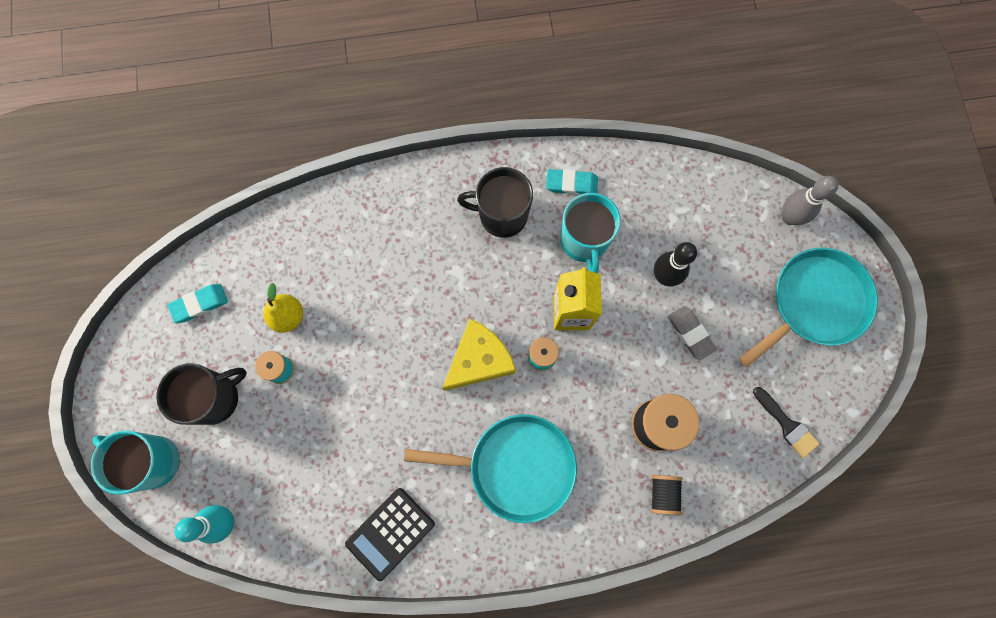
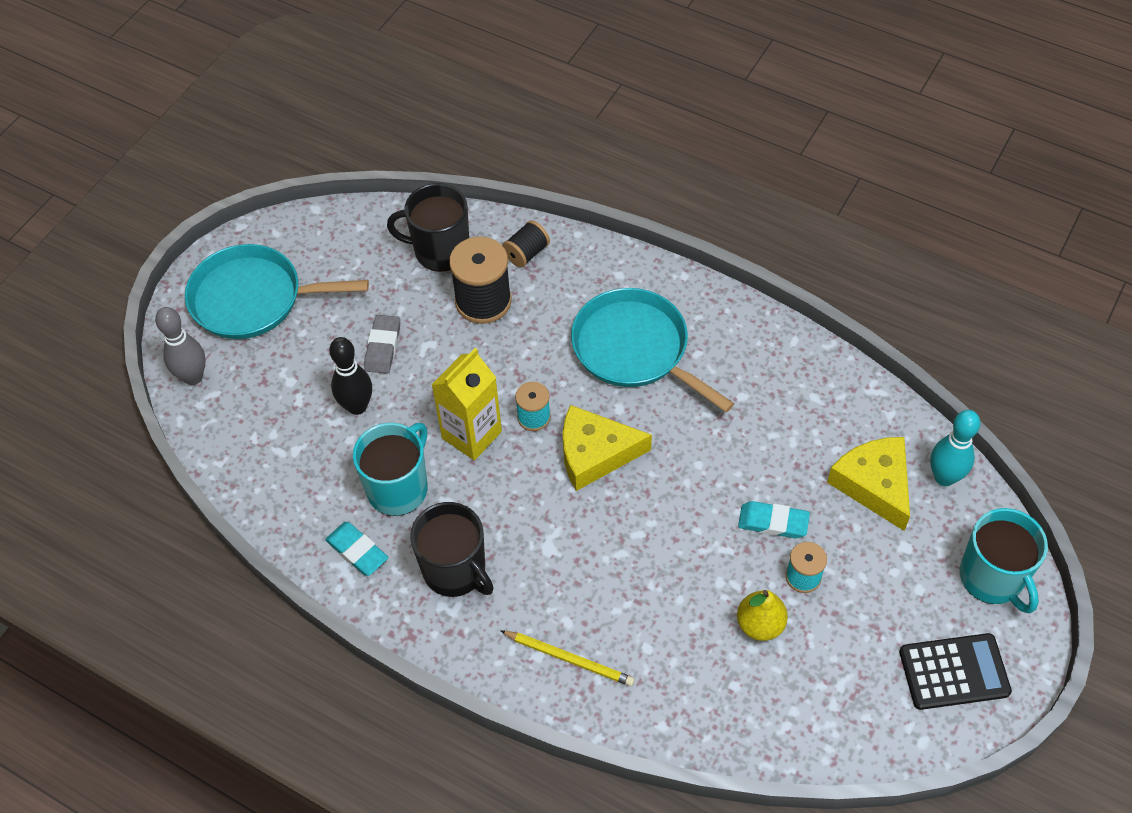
camera: 140 degrees left, 20 degrees down
(199, 304) = (852, 706): turquoise eraser -> turquoise eraser (773, 522)
(215, 398) = (890, 595): black mug -> black mug (440, 250)
(272, 477) = (874, 484): none -> yellow cheese
(390, 212) = (569, 659): none -> yellow pencil
(390, 533) = (790, 371): black calculator -> black calculator (954, 672)
(787, 425) = (376, 233): black brush -> none

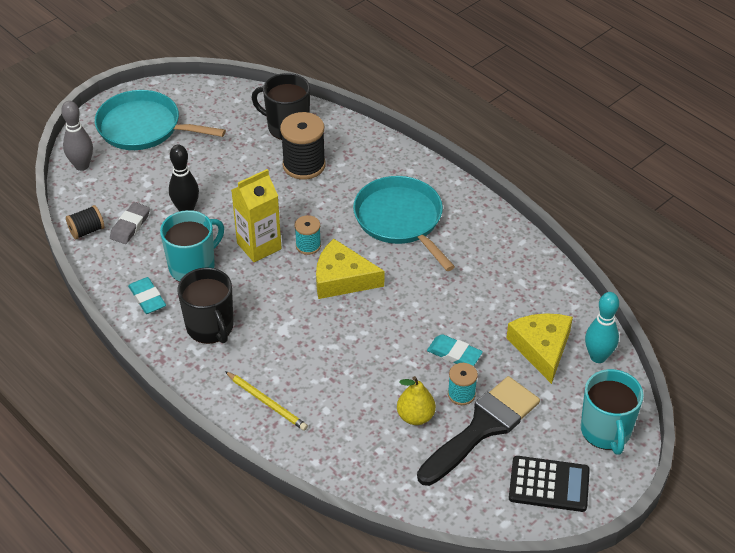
camera: 15 degrees right, 10 degrees down
(383, 347) = (220, 177): grey eraser -> grey eraser (130, 226)
(526, 253) = (348, 142): black spool -> black spool (86, 231)
(846, 616) = (482, 428): none -> black brush

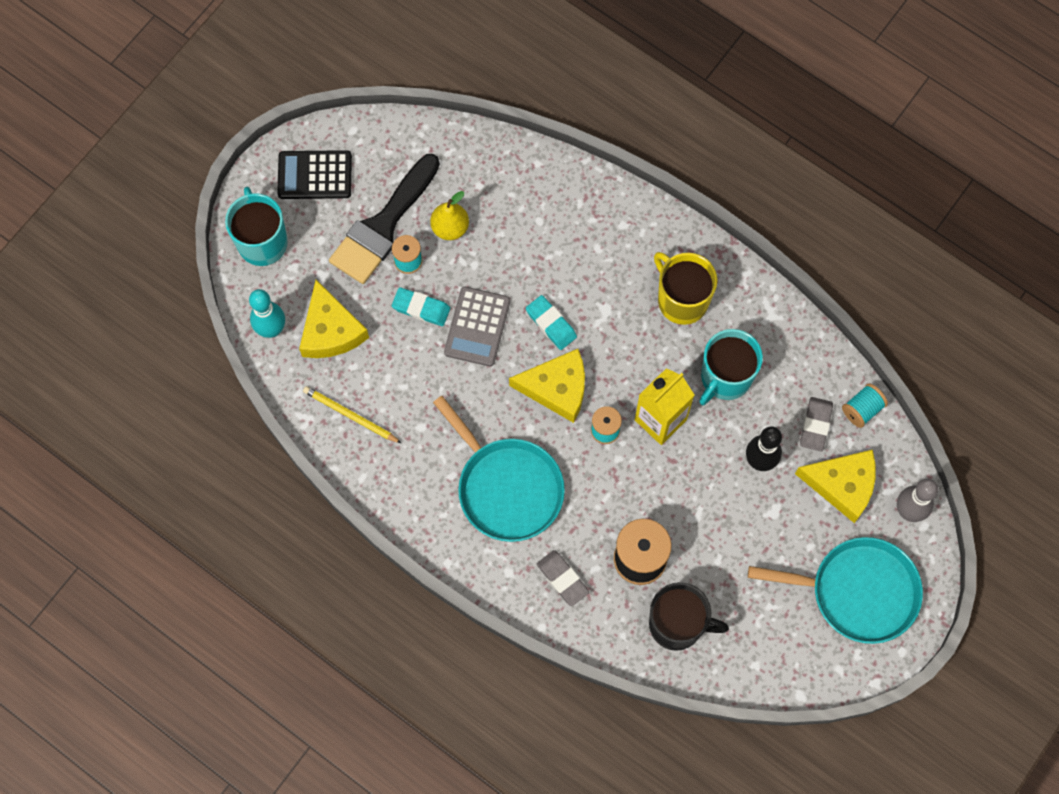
camera: 170 degrees right, 25 degrees up
(86, 231) = (862, 409): black spool -> turquoise spool
(126, 187) = (842, 485): none -> yellow cheese
(147, 298) = (760, 326): turquoise eraser -> turquoise eraser (551, 324)
(210, 327) = (681, 300): black mug -> yellow mug
(266, 402) = (599, 220): yellow pencil -> yellow pencil (350, 416)
(368, 161) = (562, 579): none -> grey eraser
(404, 332) = (477, 327): none -> grey calculator

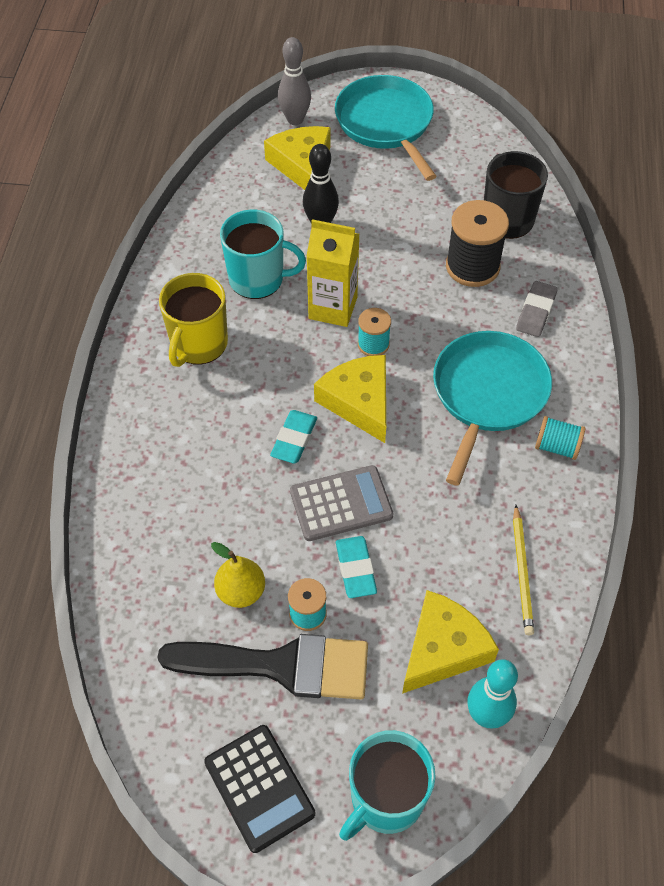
camera: 120 degrees left, 15 degrees down
(815, 425) = (260, 201): grey eraser -> none
(862, 409) = (224, 178): turquoise spool -> turquoise spool (556, 446)

